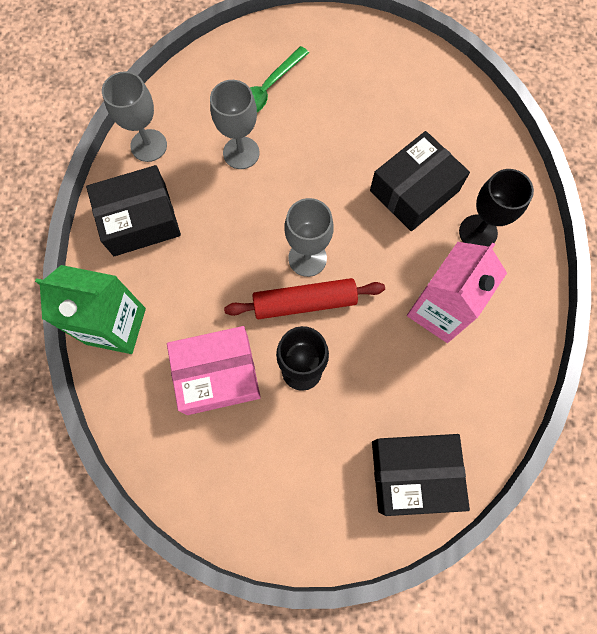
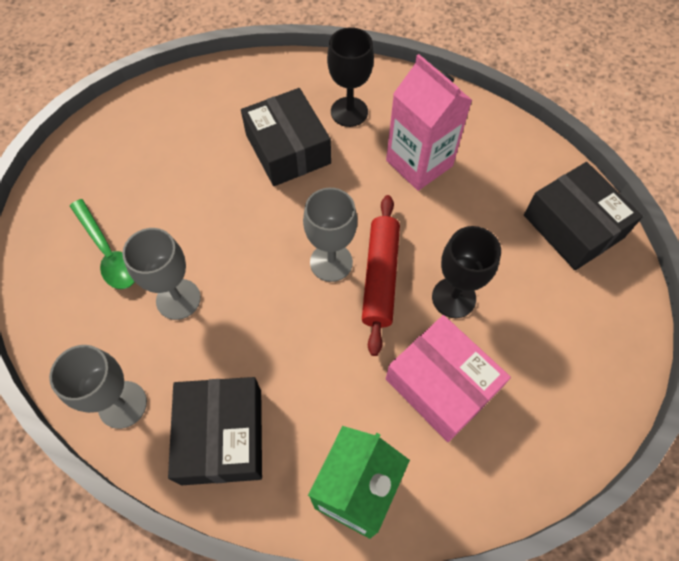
camera: 75 degrees left, 10 degrees down
(217, 374) = (441, 384): pink box -> pink box turned 45 degrees counterclockwise
(413, 473) = (573, 226): black box -> black box turned 45 degrees counterclockwise

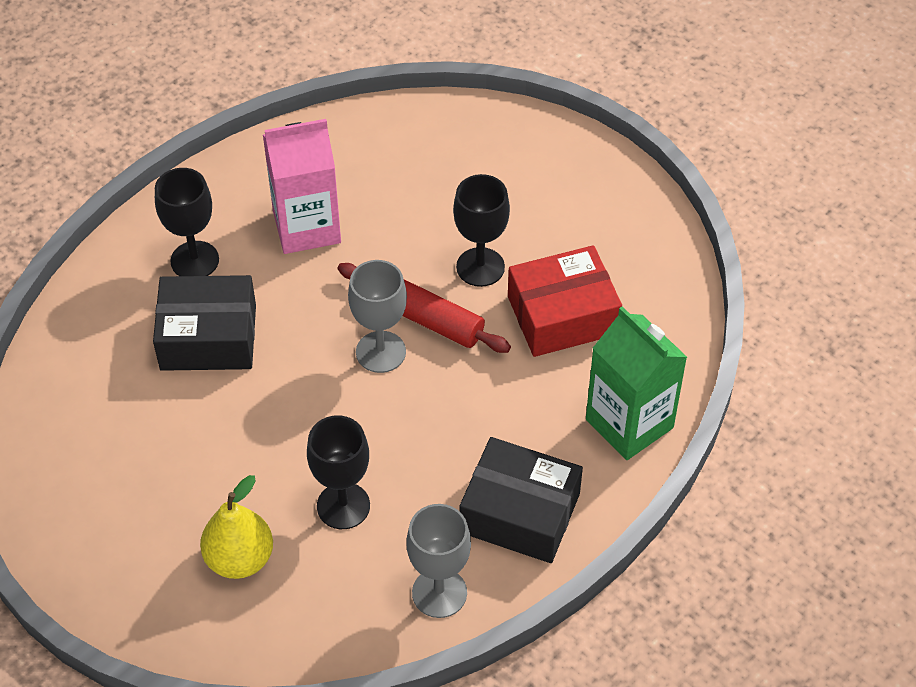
camera: 65 degrees left, 10 degrees down
(108, 252) = (240, 559): green spoon -> yellow pear
(178, 299) = (343, 506): grey goblet -> black goblet
(441, 384) = (562, 315): pink box -> red box
(573, 226) = (460, 139): black box -> none

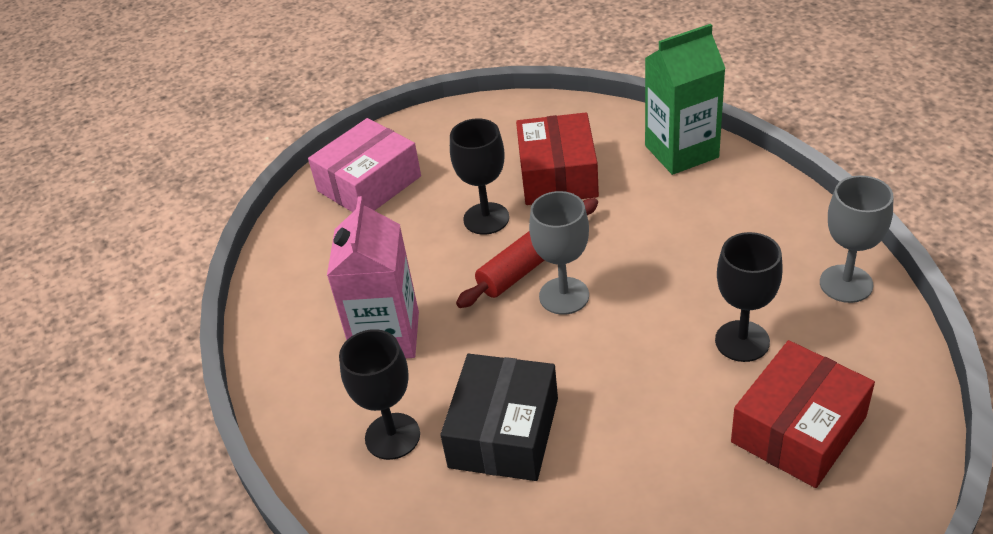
camera: 70 degrees left, 10 degrees down
(240, 559) = (798, 429): yellow pear -> red box
(514, 158) = (369, 184): none -> pink box
(520, 513) = (764, 224): black box -> none

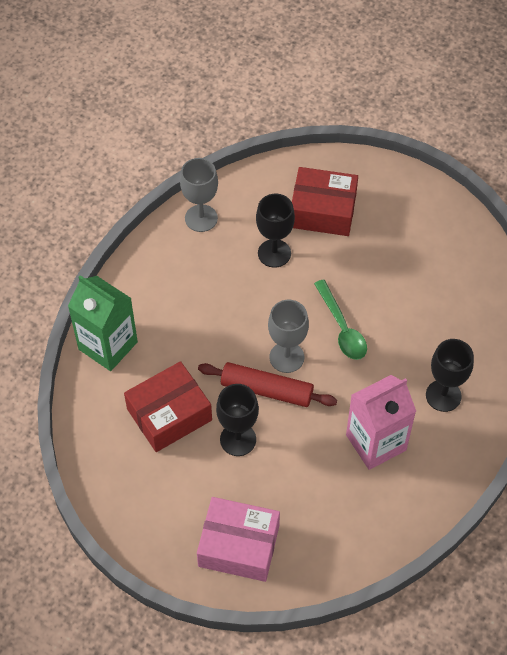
camera: 125 degrees left, 15 degrees up
(504, 432) = (406, 341): black box -> none
(571, 368) = (342, 328): none -> green spoon

